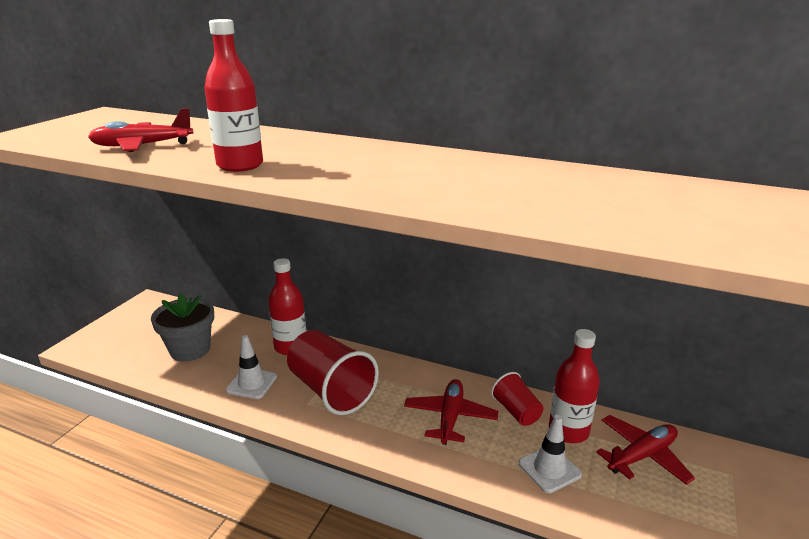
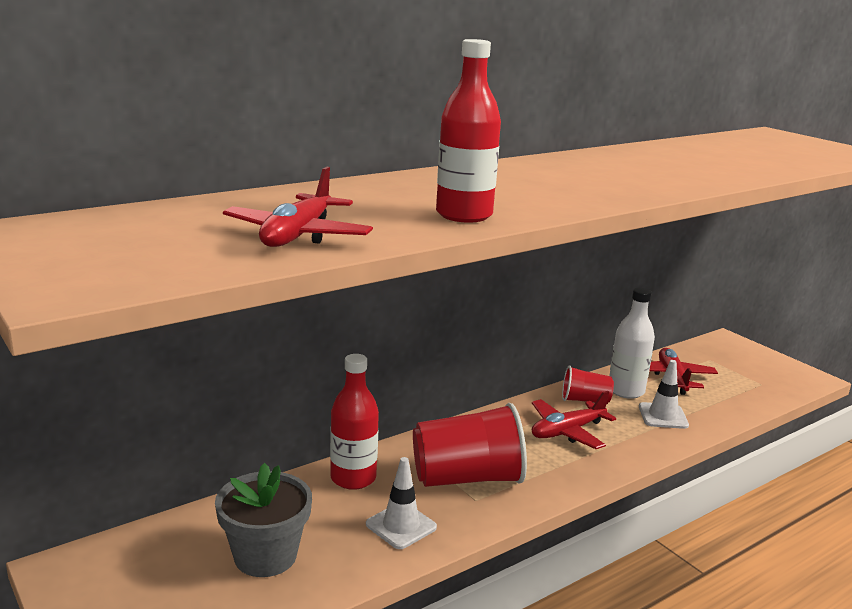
camera: 60 degrees left, 5 degrees down
(450, 417) = (567, 431): red plane -> red plane turned 75 degrees counterclockwise
(568, 431) = (626, 391): red bottle -> white bottle

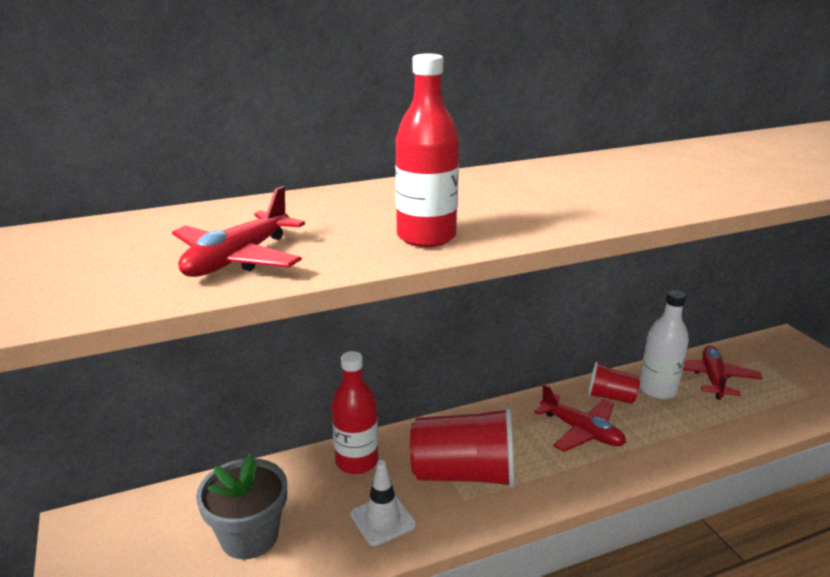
camera: 15 degrees right, 5 degrees up
(567, 431) = (581, 431): red plane -> red plane turned 120 degrees counterclockwise
(663, 416) = (688, 423): white traffic cone -> none

